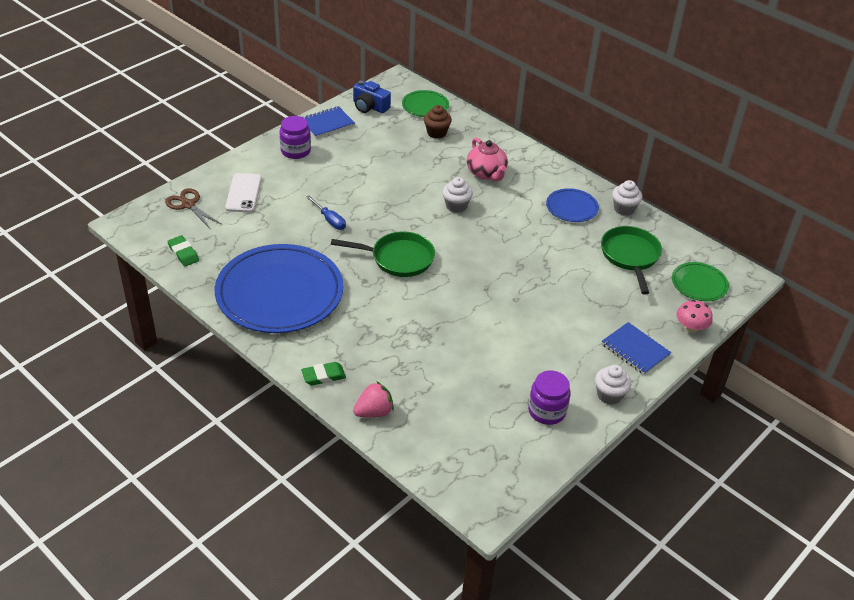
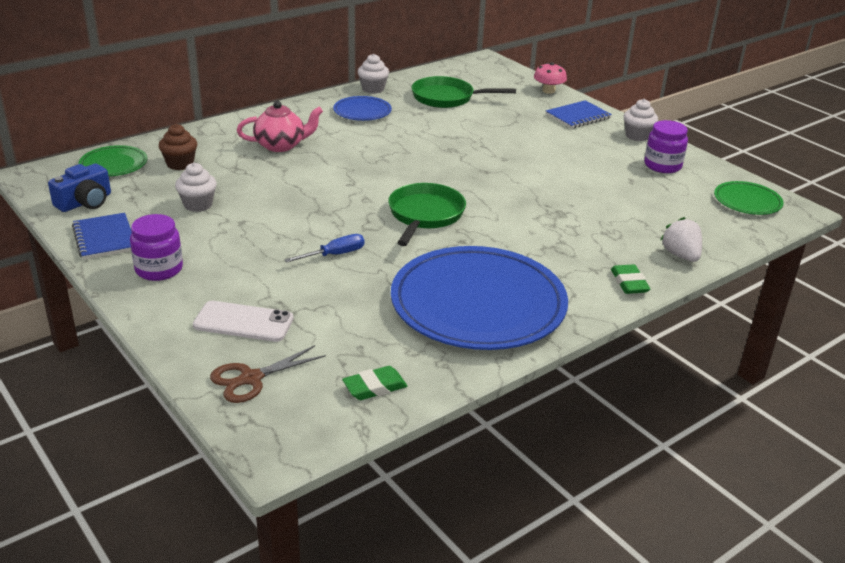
camera: 80 degrees left, 10 degrees down
(374, 412) = (680, 255): pink strawberry -> white strawberry
(456, 206) = (336, 170): white cupcake -> white cupcake (198, 205)
(699, 284) = (491, 78): green plate -> green plate (747, 201)

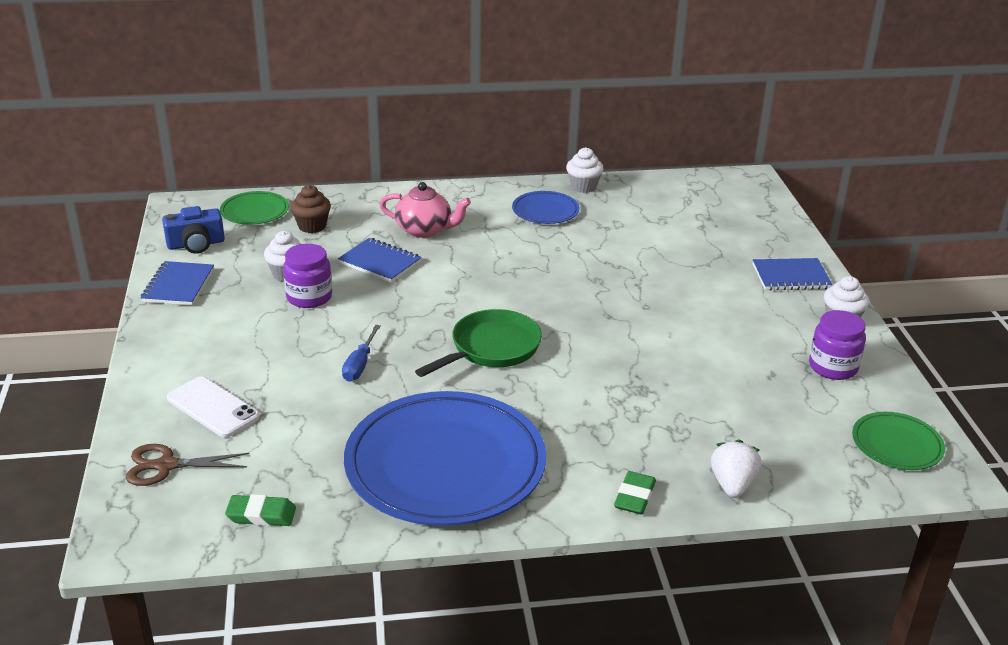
camera: 30 degrees right, 0 degrees up
(159, 269) = (193, 331): purple jar -> purple jar (309, 297)
(269, 177) = (380, 262): none -> blue notebook
(335, 255) = (360, 365): blue screwdriver -> blue screwdriver turned 105 degrees clockwise
(447, 98) = (655, 216): green pan -> none
(548, 91) = (788, 235): pink mushroom -> none

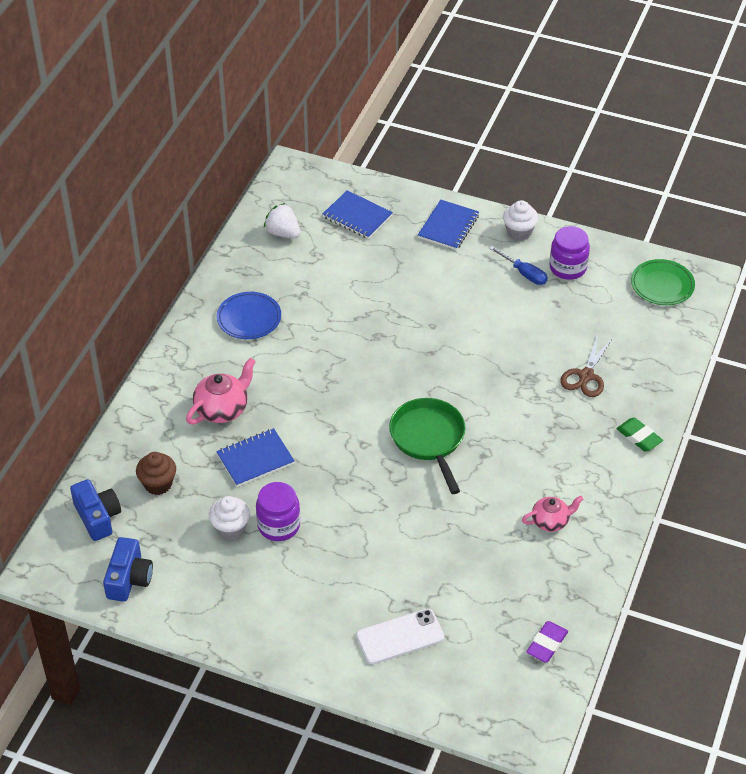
camera: 60 degrees left, 15 degrees up
(166, 466) = (457, 686): brown scissors -> brown scissors (586, 376)
(178, 285) = (196, 611): blue notebook -> blue notebook (357, 216)
(255, 211) = (98, 517): green plate -> blue camera
(261, 515) = (547, 644): green eraser -> purple eraser
(360, 365) = (400, 526): blue screwdriver -> blue screwdriver (524, 273)
(445, 464) = (550, 521): blue plate -> pink teapot
(583, 187) = (226, 275): white cupcake -> none
(732, 485) = (655, 383): white strawberry -> white strawberry (283, 233)

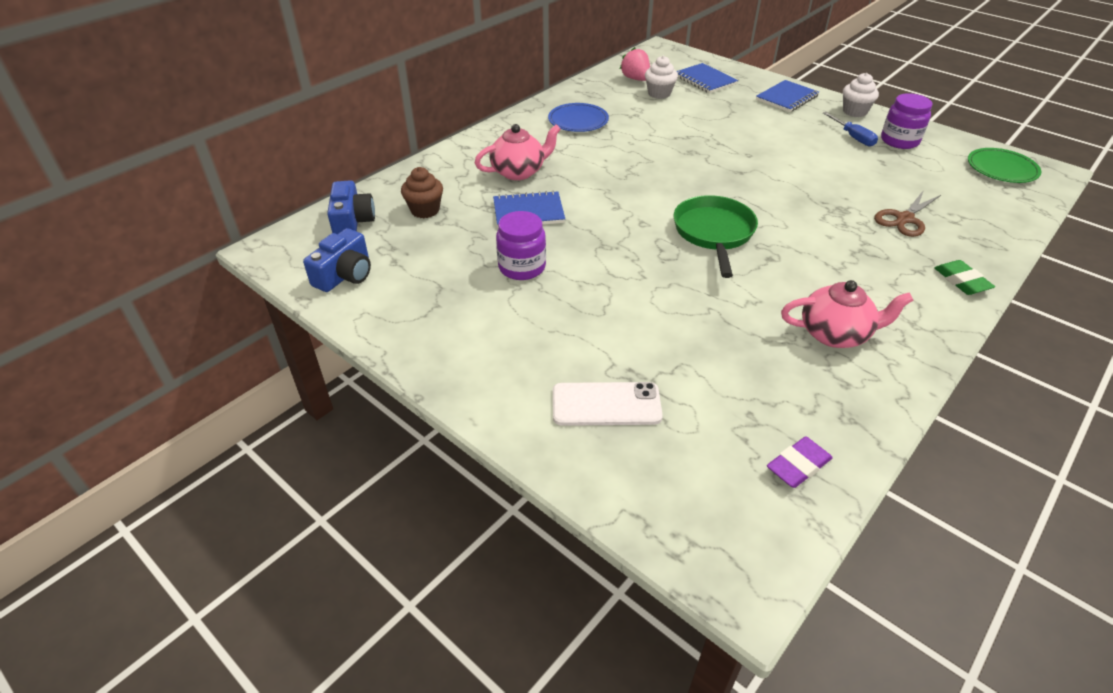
camera: 20 degrees right, 5 degrees down
(230, 528) = (472, 258): white cupcake -> white cupcake (659, 94)
(283, 233) = (635, 79): white strawberry -> pink strawberry
(550, 521) = (835, 334): pink teapot -> pink teapot, size x1.51

